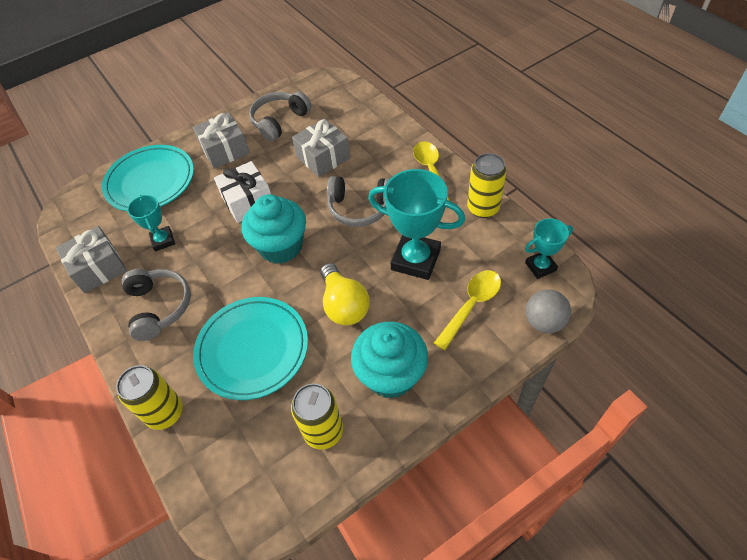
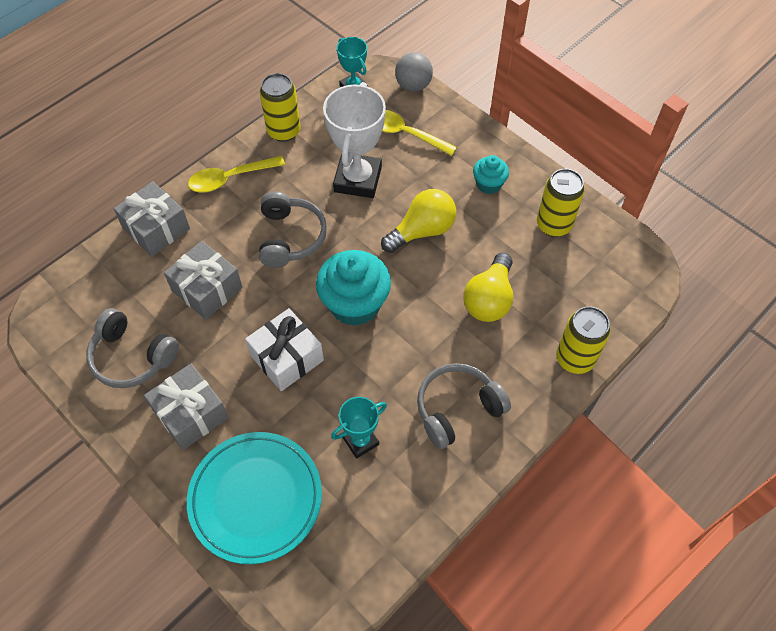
camera: 105 degrees left, 5 degrees up
(98, 268) = (414, 507): grey gift -> grey gift (156, 228)
(252, 349) = (489, 299): turquoise plate -> yellow light bulb
(391, 375) = (488, 184): turquoise cupcake -> turquoise cupcake, size x0.54
(415, 260) = (357, 179): turquoise trophy -> white trophy

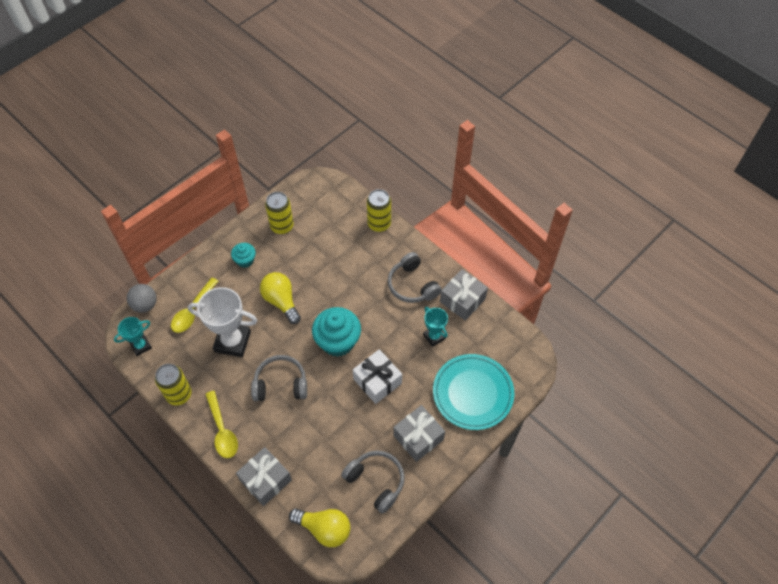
camera: 90 degrees left, 0 degrees up
(132, 357) = (376, 481): grey headphones -> grey headphones turned 75 degrees counterclockwise
(207, 289) = (322, 437): grey gift -> grey gift (462, 300)
(489, 299) = (337, 265): yellow light bulb -> yellow light bulb (324, 529)

